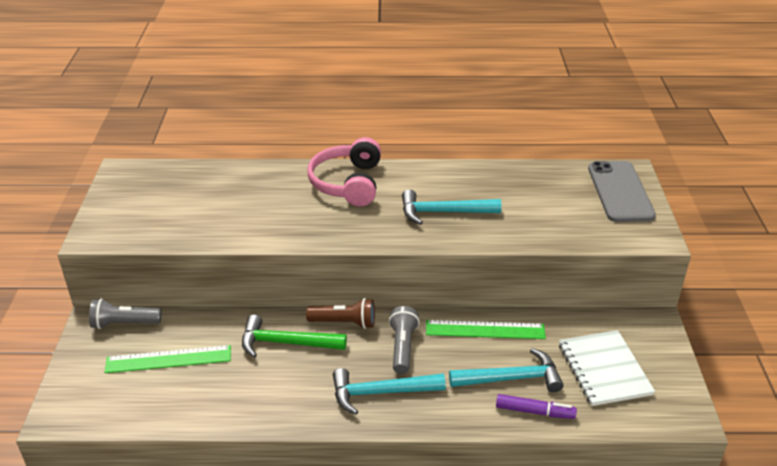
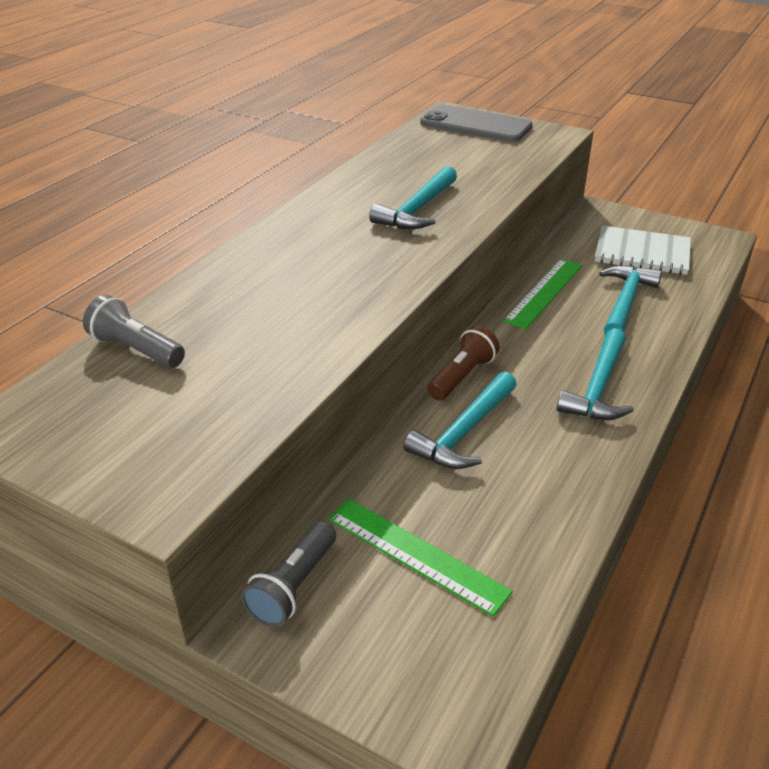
camera: 60 degrees left, 0 degrees up
(168, 359) = (415, 554): green ruler -> green ruler turned 75 degrees counterclockwise
(286, 343) = (464, 432): green hammer -> turquoise hammer
(347, 183) = (293, 247): pink headphones -> none
(403, 347) = (534, 350): grey flashlight -> grey flashlight (136, 349)
(534, 411) = (677, 305): purple marker -> none

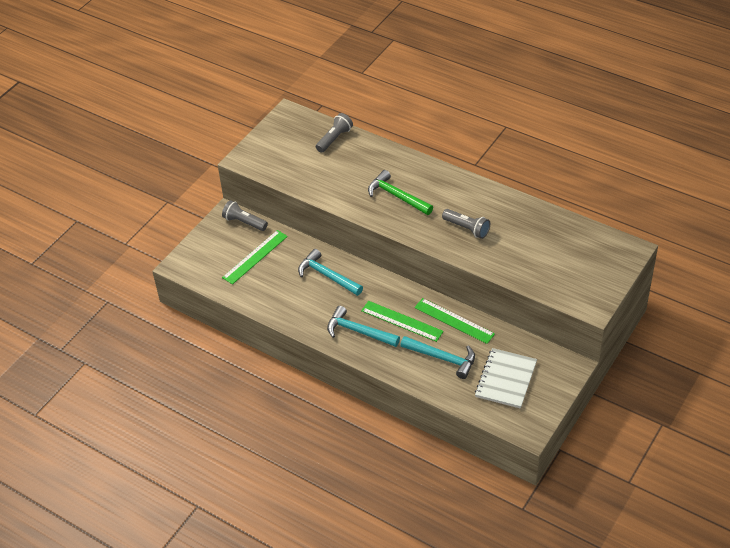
camera: 95 degrees right, 10 degrees up
(335, 271) = (397, 196): none -> green hammer
(418, 209) = (467, 228): turquoise hammer -> grey flashlight
(462, 376) = (371, 277): brown flashlight -> none
(475, 125) = (605, 262): grey phone -> none
(559, 341) = (402, 321): none -> green ruler

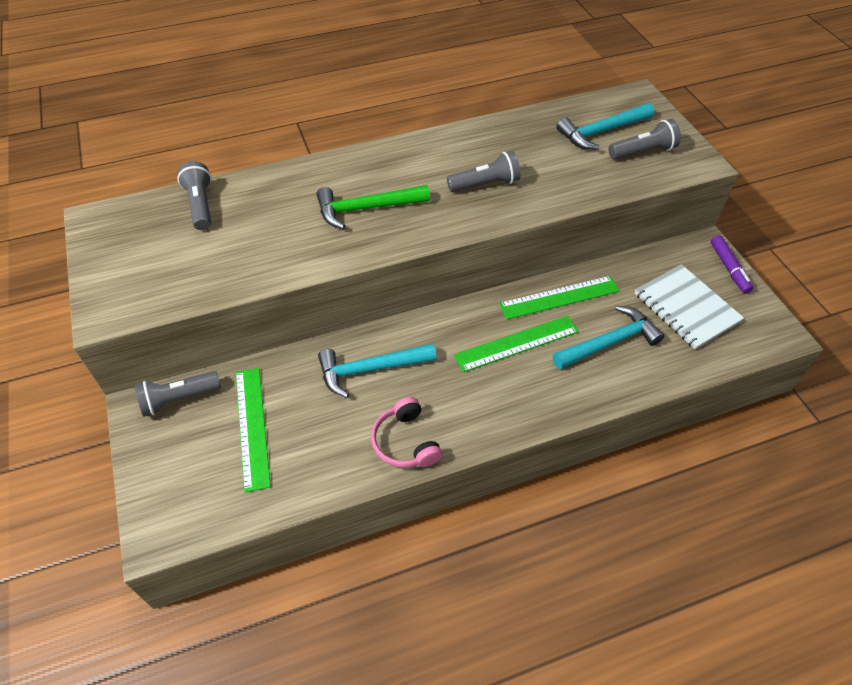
camera: 55 degrees left, 5 degrees up
(299, 314) = (405, 442): none -> pink headphones
(358, 331) = (495, 396): turquoise hammer -> turquoise hammer (602, 132)
(563, 385) = (729, 268): none -> purple marker
(573, 278) = (643, 152): none -> grey flashlight

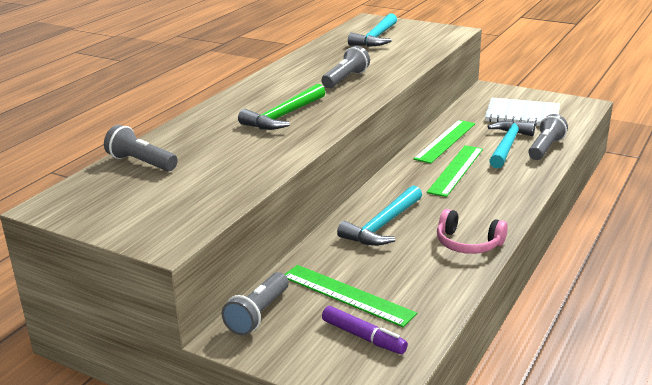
camera: 40 degrees left, 25 degrees down
(643, 152) = (415, 37): grey flashlight -> grey flashlight (545, 148)
(729, 268) = (515, 92): purple marker -> purple marker (363, 337)

